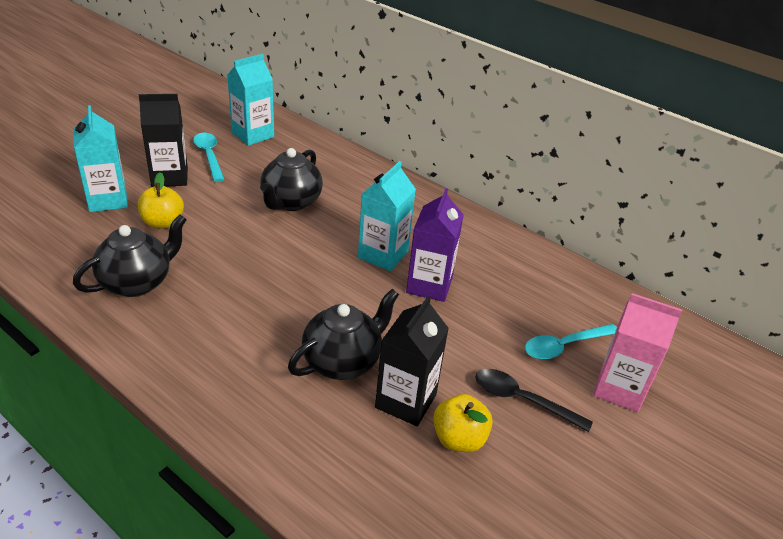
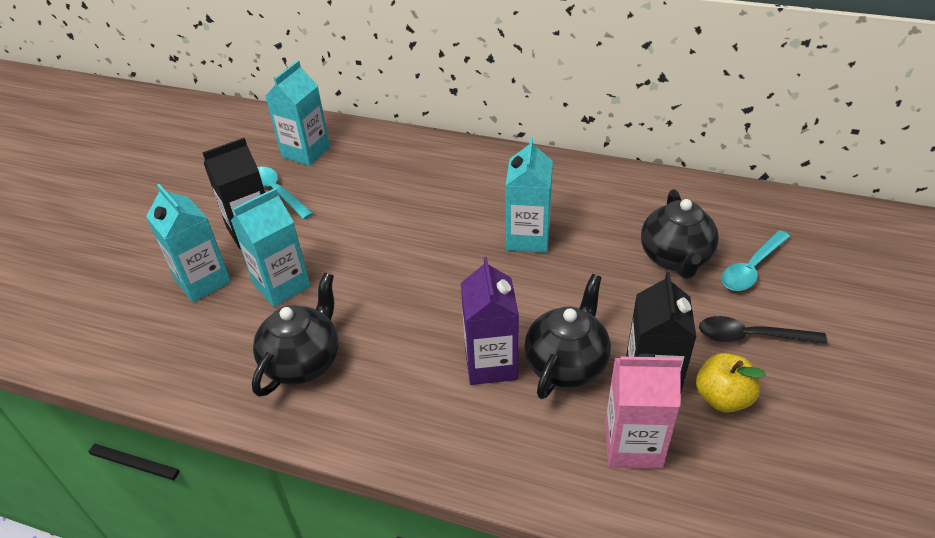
camera: 15 degrees left, 5 degrees up
(163, 222) = (281, 285): yellow apple -> turquoise carton
(290, 202) = (398, 214): black teapot -> black teapot (675, 258)
(429, 285) = (592, 253): purple carton -> purple carton (491, 363)
(619, 389) = (823, 291): pink carton -> pink carton (633, 445)

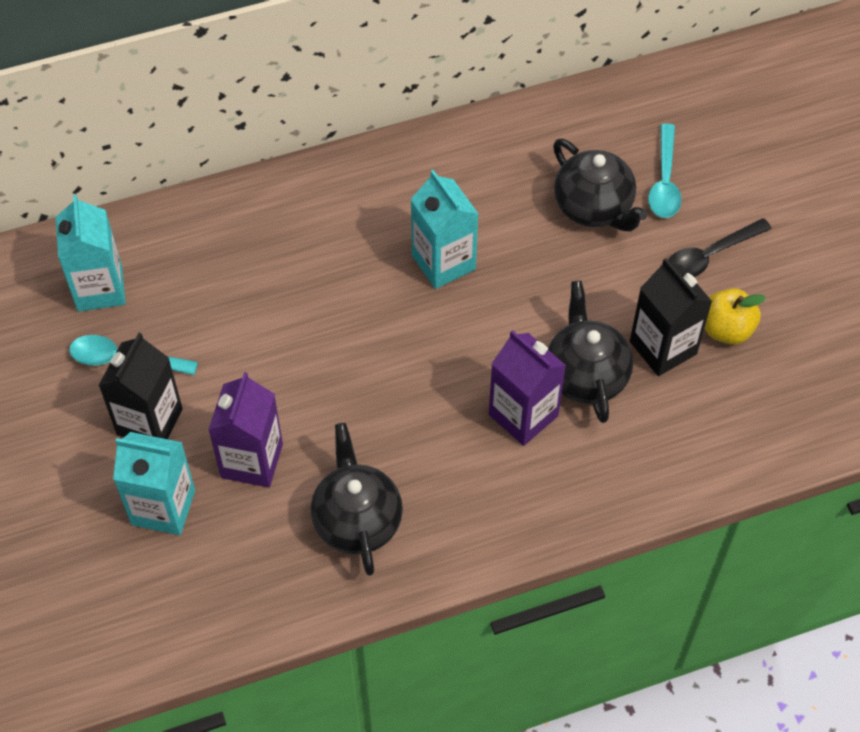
camera: 40 degrees left, 15 degrees up
(281, 285) = (252, 460): turquoise carton -> purple carton
(633, 445) = (690, 414): pink carton -> none

